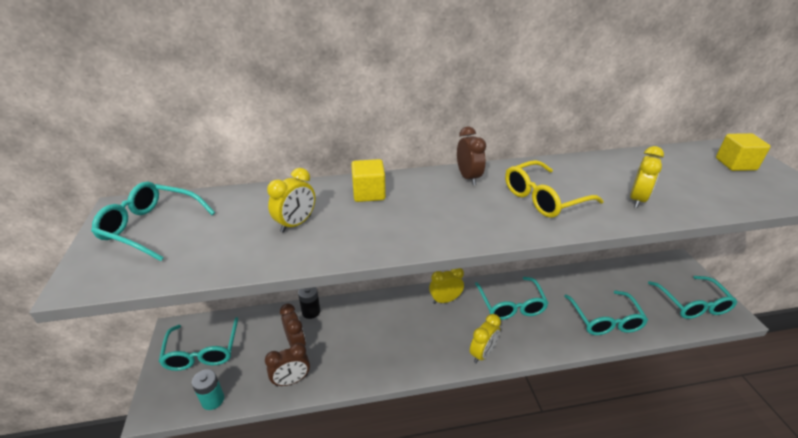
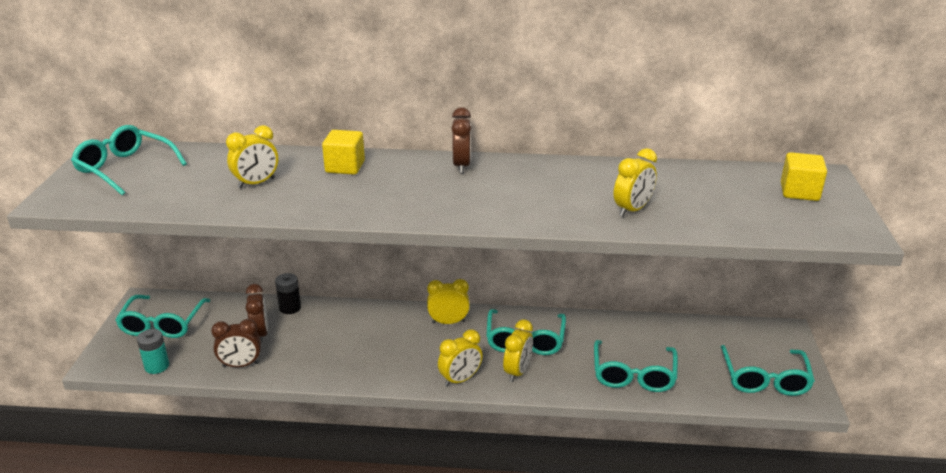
camera: 15 degrees right, 5 degrees down
(521, 336) = (517, 372): none -> yellow clock
(544, 198) = (527, 195): yellow glasses -> none

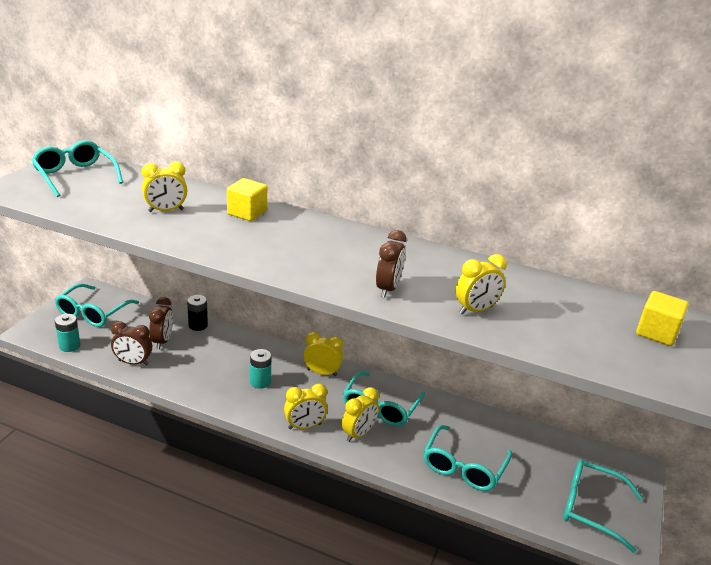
camera: 15 degrees right, 0 degrees up
(390, 348) = (260, 382): none -> turquoise battery
(461, 166) = (346, 234): brown clock -> brown clock (388, 289)
(764, 379) = (591, 508): turquoise glasses -> turquoise glasses turned 90 degrees clockwise

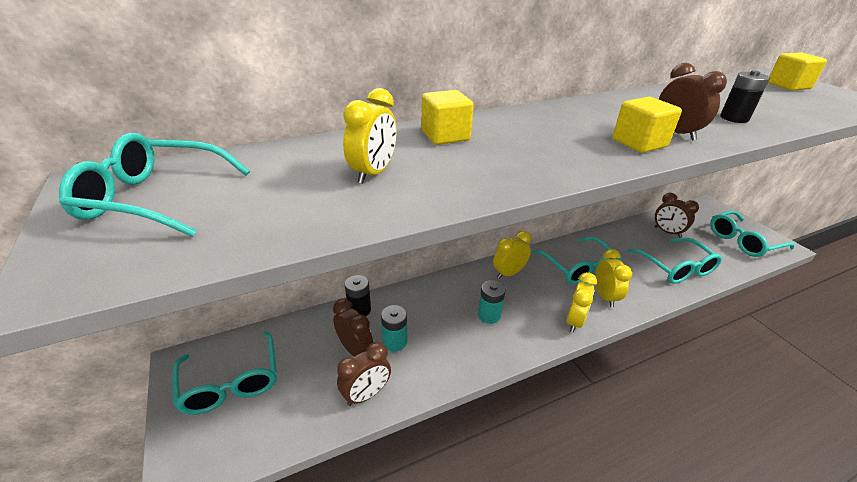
camera: 45 degrees left, 5 degrees up
(69, 346) = (267, 441): turquoise battery -> turquoise battery (395, 342)
(341, 277) = (639, 143): none -> yellow cube
(475, 310) = (734, 118): yellow clock -> black battery
(524, 447) = (667, 232): none -> brown clock

